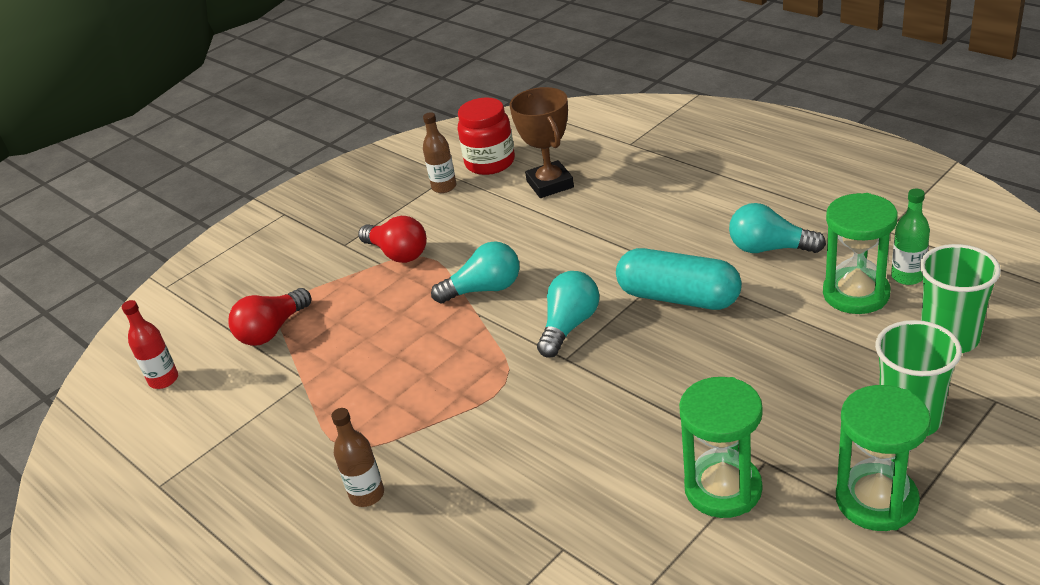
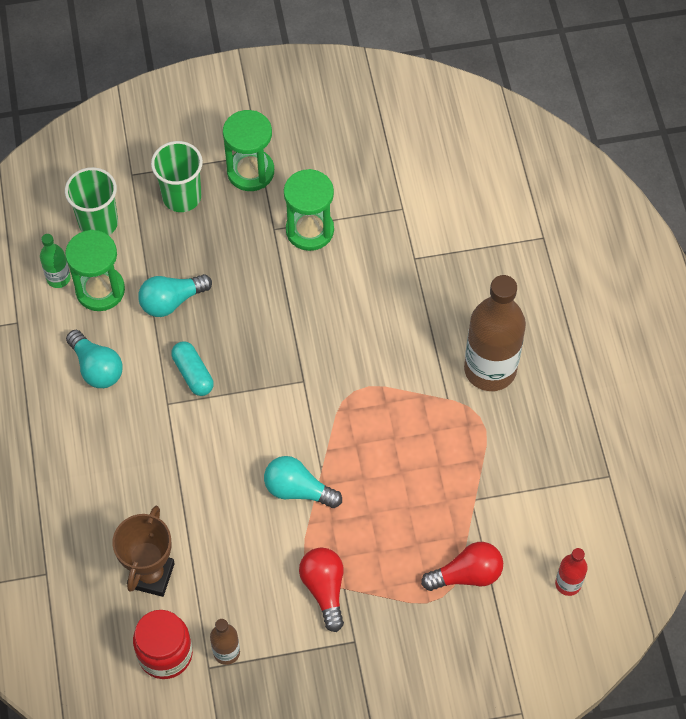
camera: 150 degrees left, 25 degrees up
(367, 495) = (490, 369): brown bottle -> brown bottle, size x2.12
(569, 326) = (277, 406): turquoise light bulb -> turquoise light bulb (171, 301)
(678, 297) = (193, 374): turquoise capsule -> turquoise capsule, size x0.62

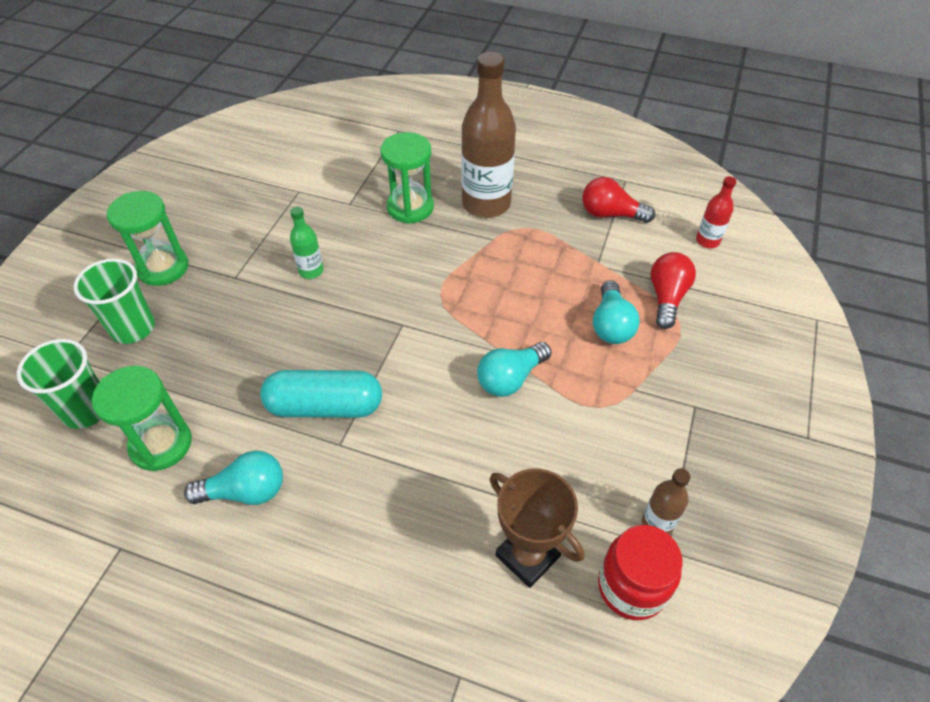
camera: 60 degrees left, 10 degrees down
(58, 278) = (109, 478): green bottle -> green bottle (311, 271)
(171, 301) = (232, 387): turquoise light bulb -> turquoise light bulb (611, 325)
(193, 374) = (325, 406): turquoise capsule -> turquoise capsule, size x1.63
(309, 230) = (260, 254): green hourglass -> green hourglass (410, 207)
(324, 589) = (628, 405): red light bulb -> red light bulb (611, 214)

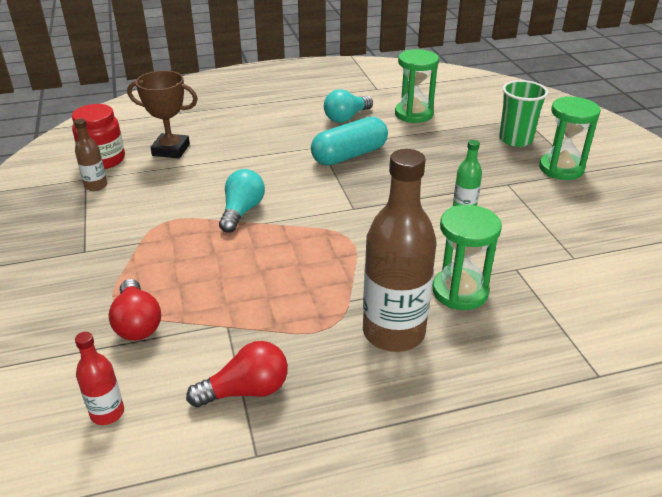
camera: 145 degrees right, 15 degrees down
(86, 410) = (472, 109): green cup -> none
(611, 325) = (182, 277): turquoise light bulb -> none

